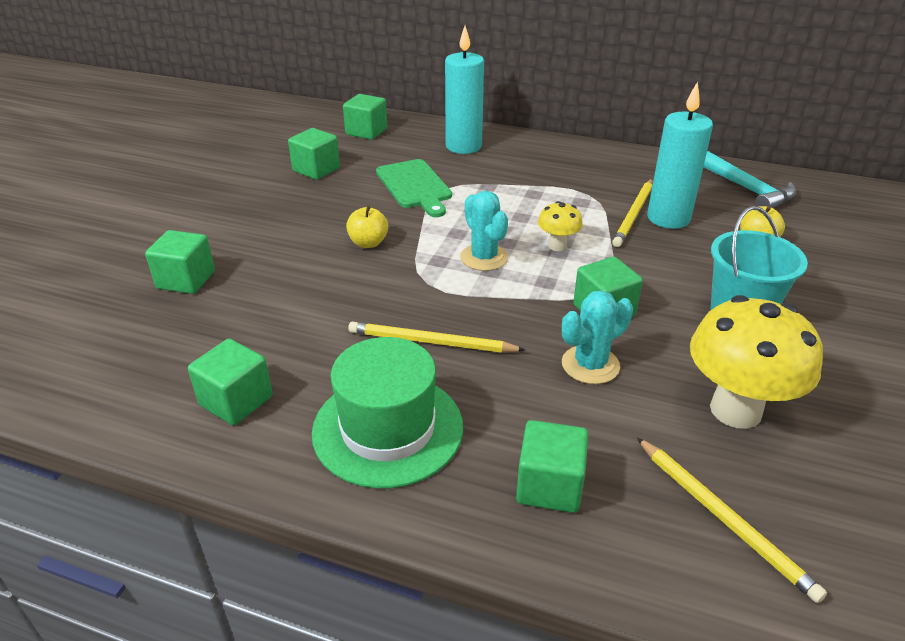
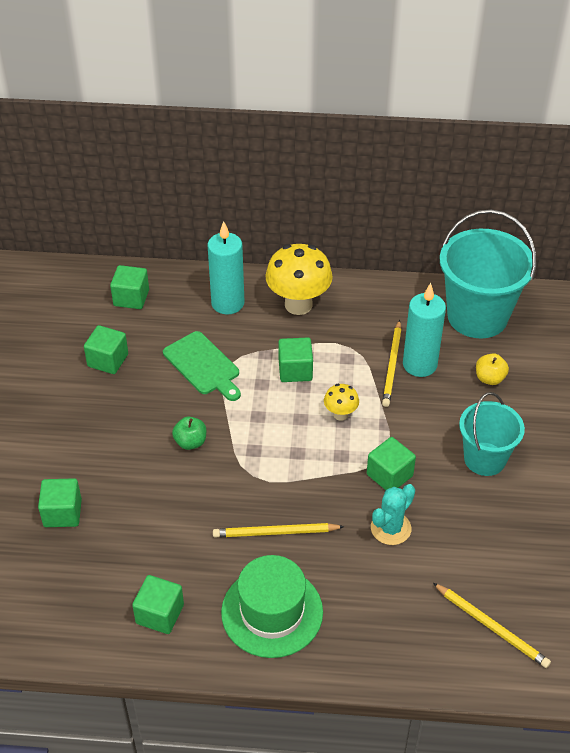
camera: 15 degrees left, 10 degrees up
(368, 243) = (190, 442): yellow apple -> green apple
(484, 257) = (287, 439): turquoise cactus -> none
(549, 486) = (386, 629): green cube -> green cube (295, 370)
(735, 410) = (490, 545): yellow mushroom -> yellow mushroom (298, 305)
(748, 190) = (477, 316): turquoise hammer -> turquoise bucket

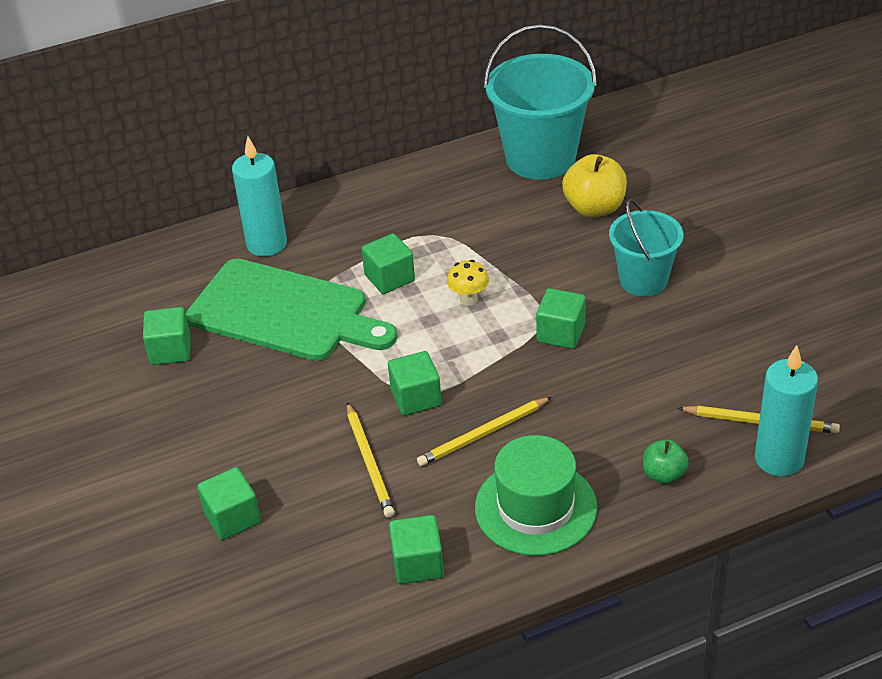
camera: 25 degrees left, 5 degrees down
(131, 298) = (151, 280): green cube -> green cube (416, 398)
(190, 442) = (326, 390): green apple -> green apple (663, 475)
(203, 365) = (284, 313): green cutting board -> green cutting board, size x1.75
(298, 305) = (346, 216): yellow mushroom -> none
(390, 528) = (598, 379): turquoise cactus -> none
(392, 365) = (488, 234): yellow pencil -> yellow pencil (369, 462)
(419, 364) = (515, 222): turquoise candle -> turquoise candle (779, 459)
(489, 378) = (594, 208): yellow apple -> yellow apple, size x1.71

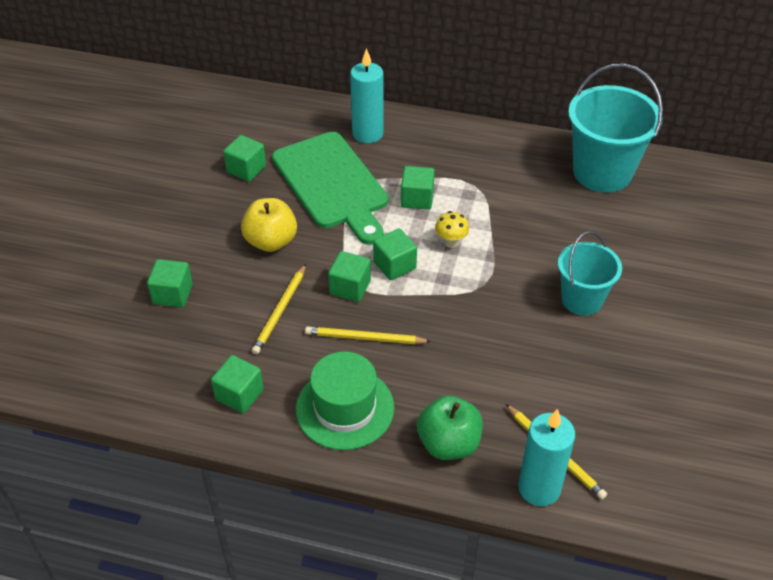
camera: 35 degrees right, 5 degrees up
(561, 333) = (485, 302): green cube -> green cube (394, 265)
(594, 208) = (602, 228): yellow apple -> yellow apple (271, 241)
(663, 475) = (448, 444): green apple -> green apple, size x1.71

